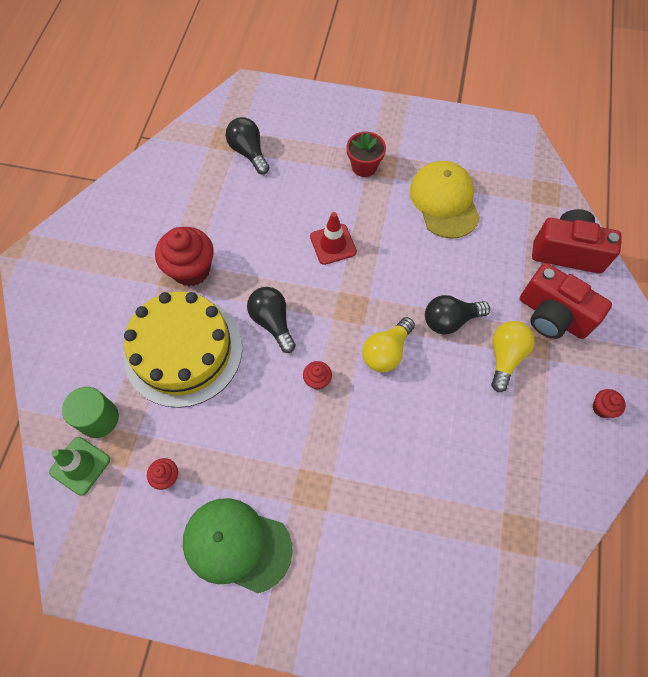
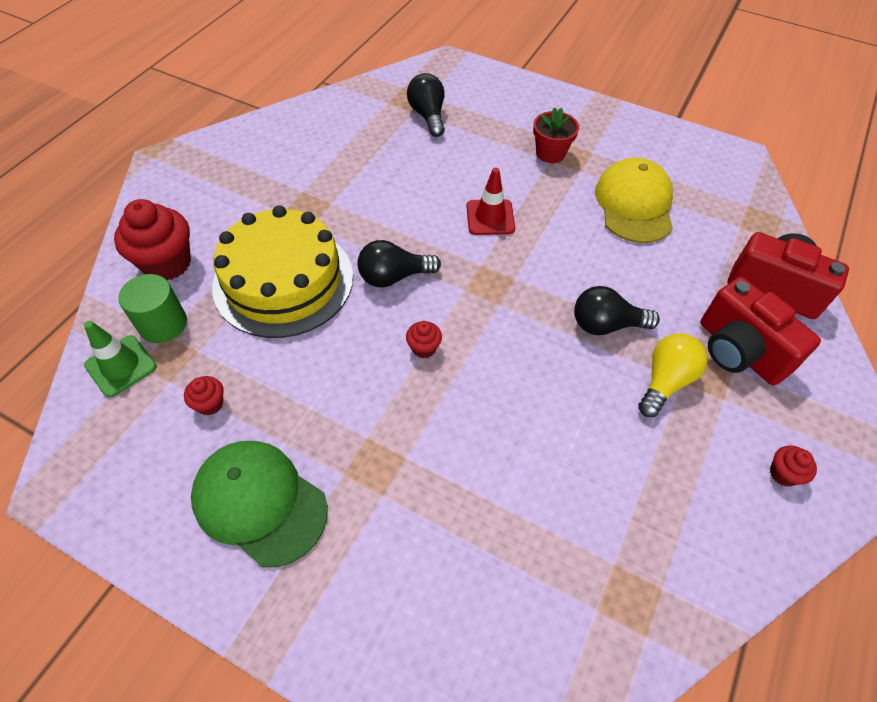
camera: 15 degrees right, 10 degrees down
(191, 270) = (324, 206): red cupcake -> red cupcake (167, 263)
(272, 322) = (394, 277): black light bulb -> black light bulb turned 90 degrees counterclockwise
(386, 352) = (517, 339): yellow light bulb -> none

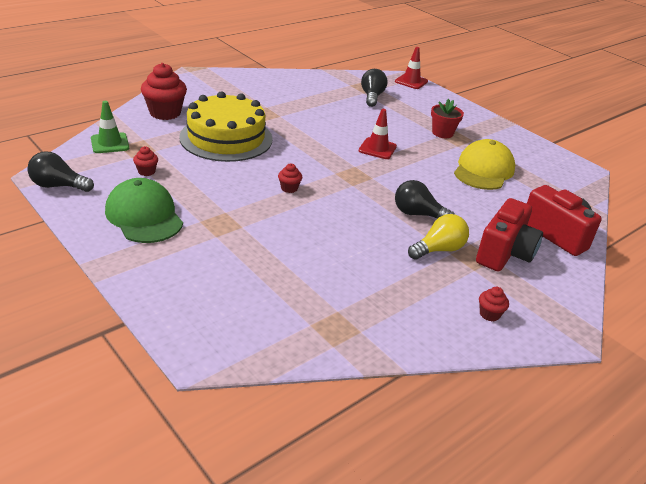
camera: 20 degrees right, 20 degrees down
(163, 324) = (144, 135): green cylinder -> none
(394, 277) = (294, 155): black light bulb -> black light bulb (58, 186)
(459, 66) = (411, 81): none -> red traffic cone
(739, 351) = (504, 253): red camera -> red camera turned 135 degrees counterclockwise

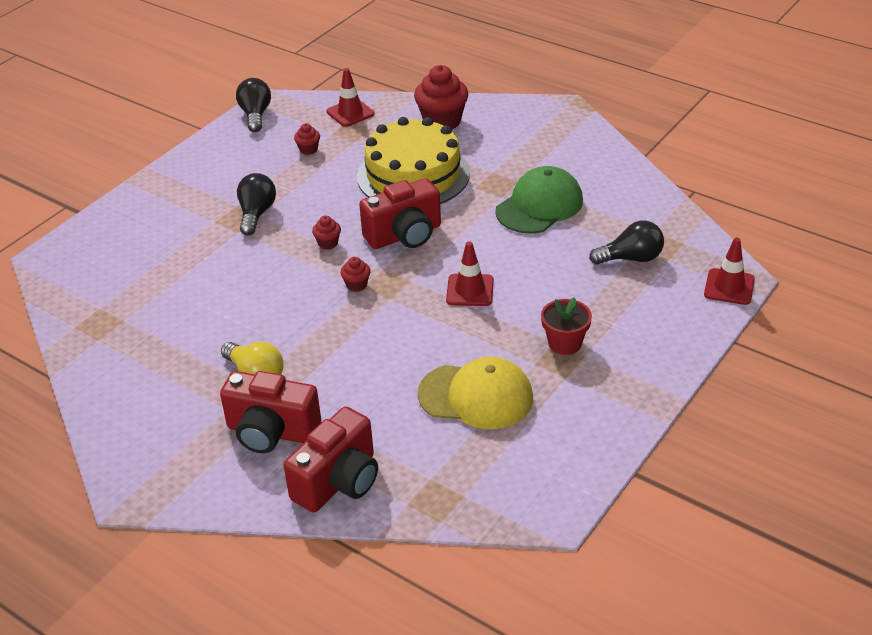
camera: 80 degrees right, 5 degrees up
(110, 143) = (350, 113): green traffic cone -> red traffic cone
(144, 216) = (229, 173): green cap -> green cap (539, 206)
(300, 157) = (405, 235): none -> red camera
(418, 214) = (324, 348): black light bulb -> black light bulb (256, 214)
(489, 314) = (149, 427): red cupcake -> red cupcake (356, 285)

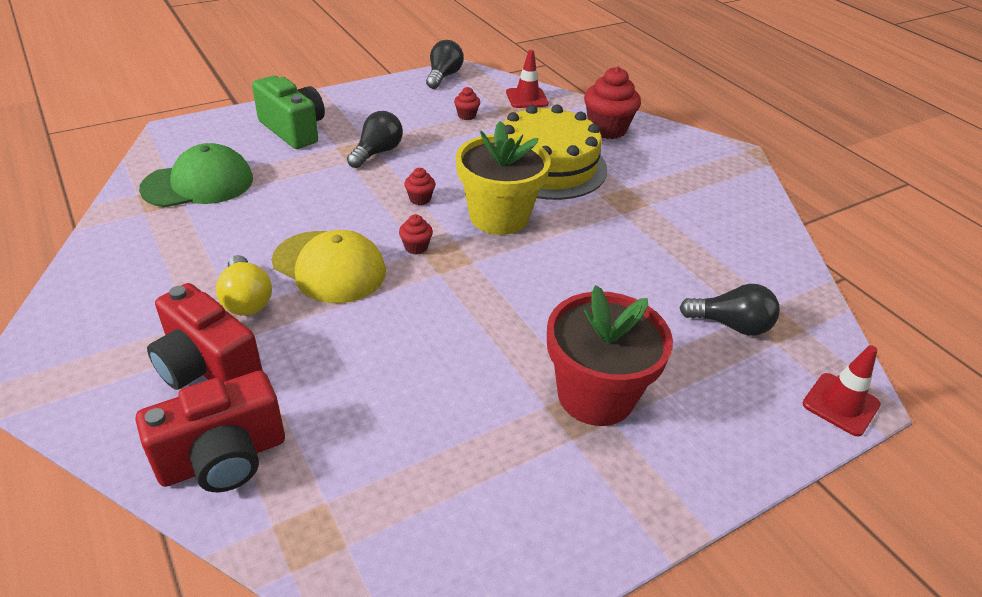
camera: 20 degrees right, 0 degrees up
(160, 218) = (293, 130): none -> green camera
(405, 235) = (499, 217): red camera -> yellow flower pot
(470, 290) = (527, 294): red traffic cone -> none
(476, 396) = (451, 418): yellow cap -> yellow cap (329, 267)
(539, 206) = (657, 235): green cap -> green cap (198, 184)
(565, 343) = (595, 395): red flower pot -> red flower pot, size x1.82

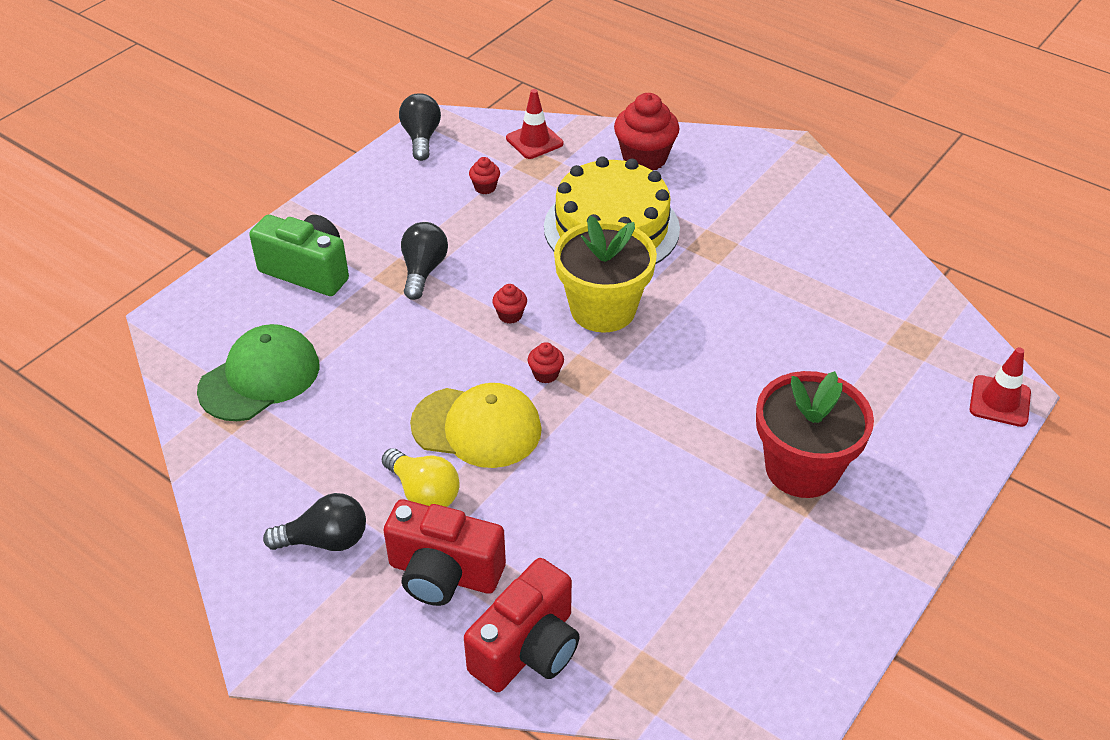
camera: 20 degrees left, 5 degrees up
(731, 325) = (878, 355): black light bulb -> black light bulb (325, 540)

